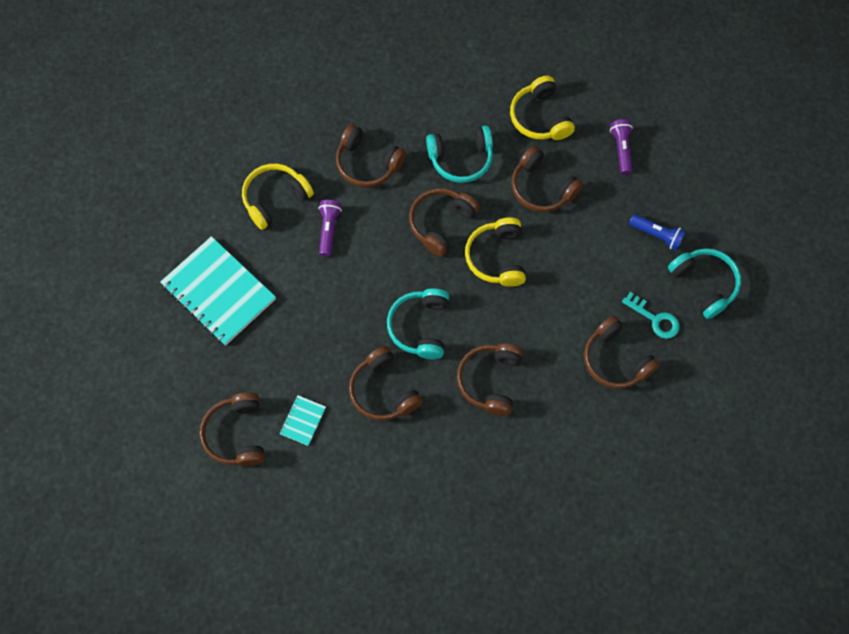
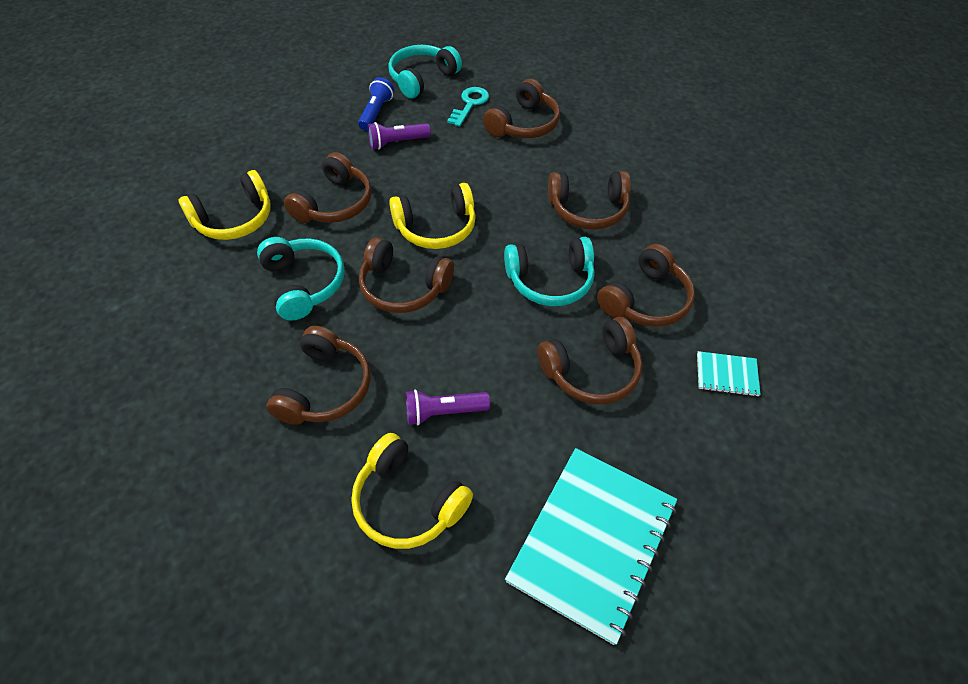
camera: 105 degrees left, 15 degrees down
(237, 434) = (787, 449): brown headphones -> brown headphones (591, 370)
(621, 149) = (274, 148): purple flashlight -> purple flashlight (397, 143)

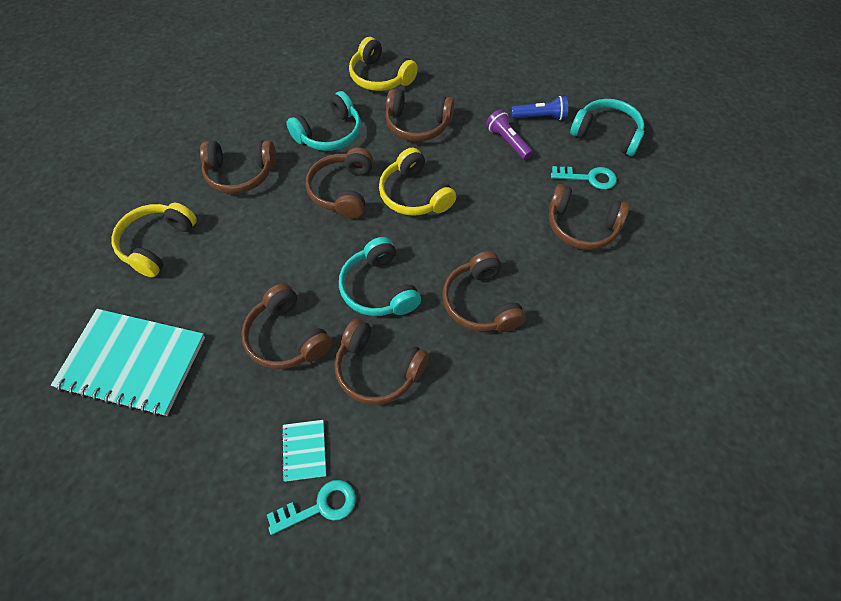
camera: 75 degrees right, 5 degrees up
(443, 412) = (230, 246): purple flashlight -> none
(784, 370) = (320, 506): none -> turquoise key

